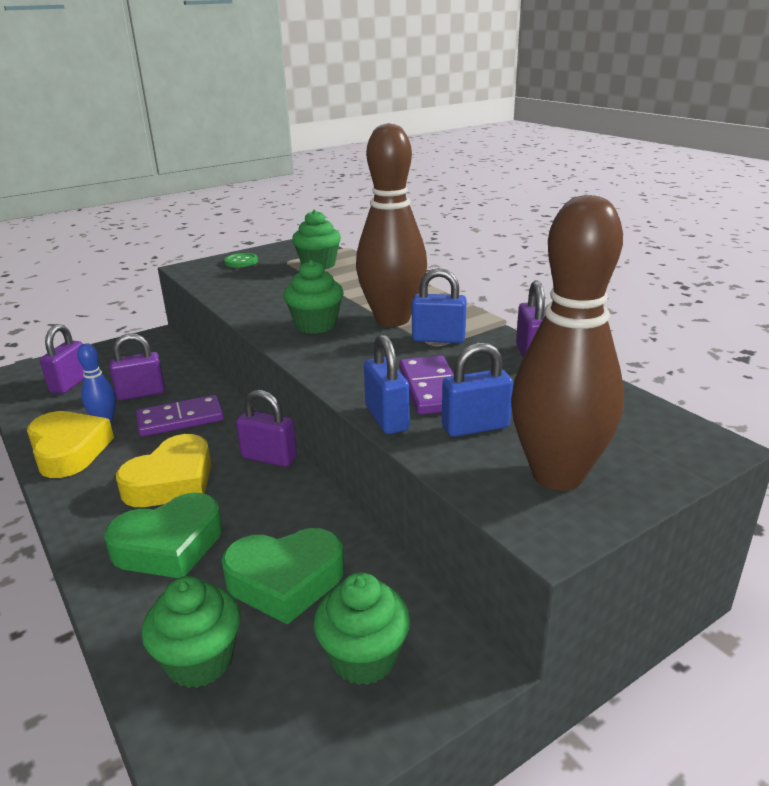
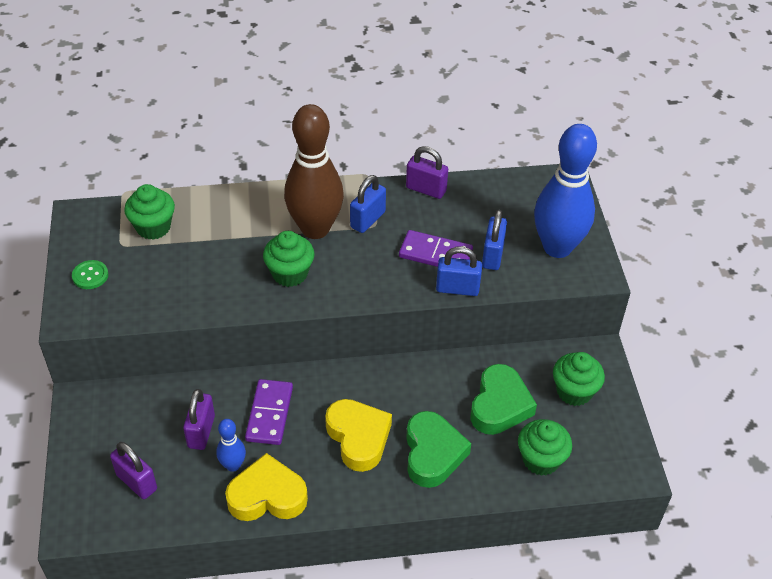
camera: 65 degrees left, 20 degrees up
(269, 458) = (365, 375): purple padlock -> none
(557, 475) = (557, 247): brown bowling pin -> blue bowling pin

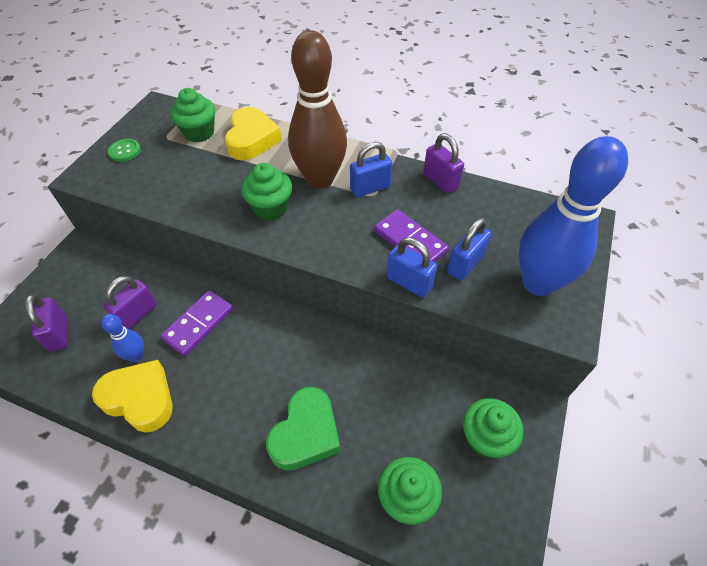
camera: 30 degrees right, 5 degrees up
(358, 437) = (252, 382): yellow heart -> yellow heart (252, 139)
(499, 405) = (400, 415): green heart -> none

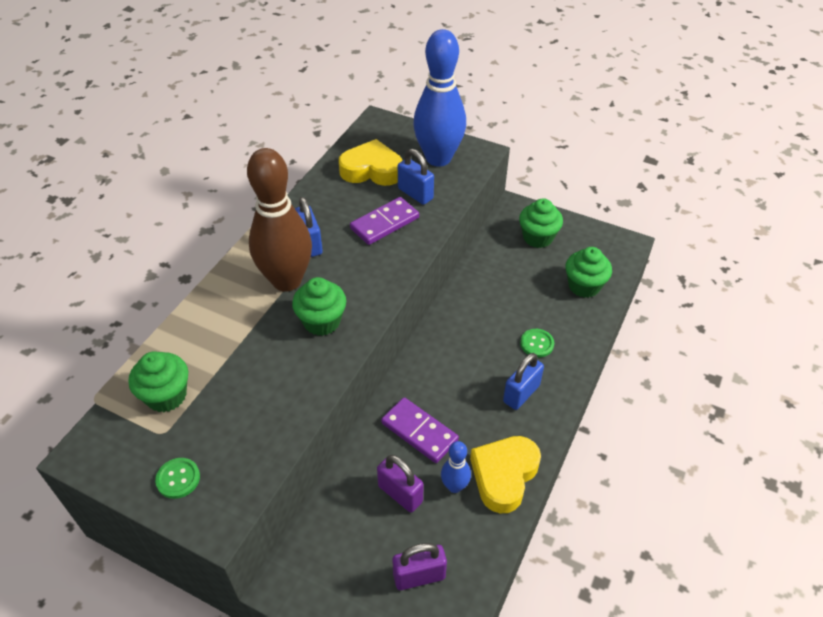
camera: 85 degrees left, 5 degrees down
(252, 139) = (199, 340): yellow heart -> yellow heart (372, 170)
(306, 433) = (536, 344): green heart -> green button
(409, 282) = (431, 229): blue padlock -> blue padlock (521, 394)
(440, 181) = (312, 195): purple padlock -> none

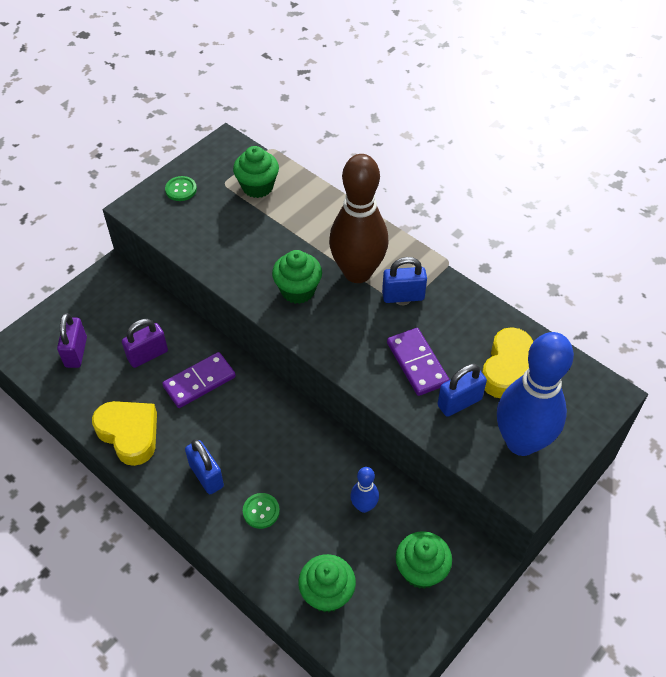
camera: 105 degrees right, 5 degrees up
(454, 486) = (137, 394): blue bowling pin -> blue bowling pin (364, 506)

